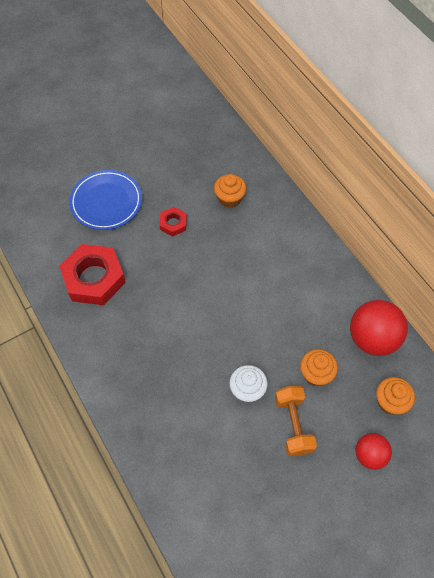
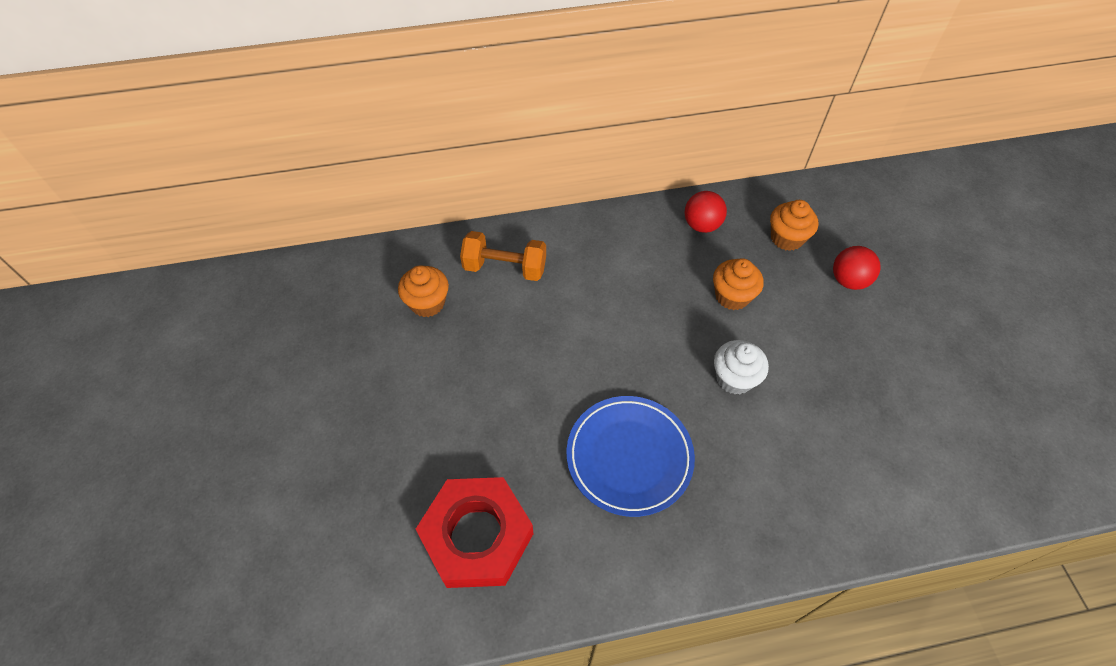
camera: 70 degrees left, 5 degrees down
(106, 202) = (338, 475): blue plate -> blue plate (629, 457)
(173, 223) = (432, 388): red nut -> none
(293, 425) = (795, 343): orange dumbbell -> orange dumbbell (505, 268)
(372, 338) = (701, 225): red ball -> red ball, size x0.59

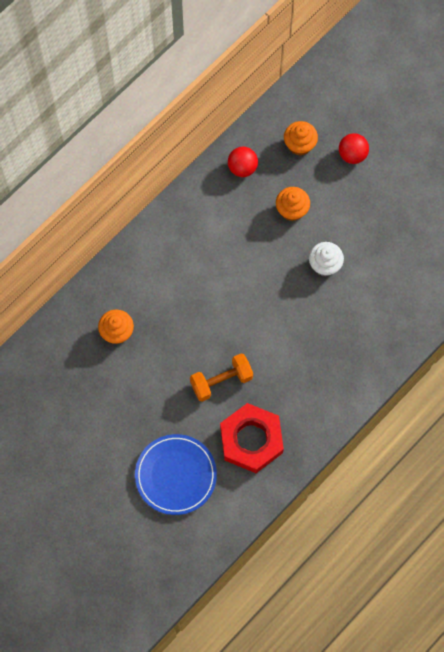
camera: 35 degrees left, 15 degrees up
(505, 268) = (144, 278): orange dumbbell -> orange dumbbell (221, 381)
(629, 457) = (298, 348): blue plate -> blue plate (176, 475)

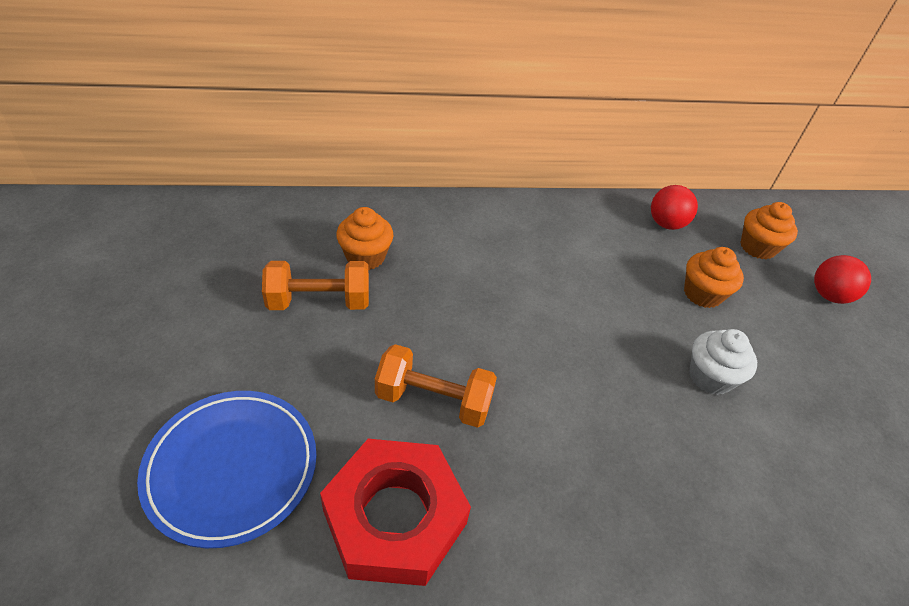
camera: 35 degrees right, 25 degrees down
(124, 377) = (319, 302): none -> orange dumbbell

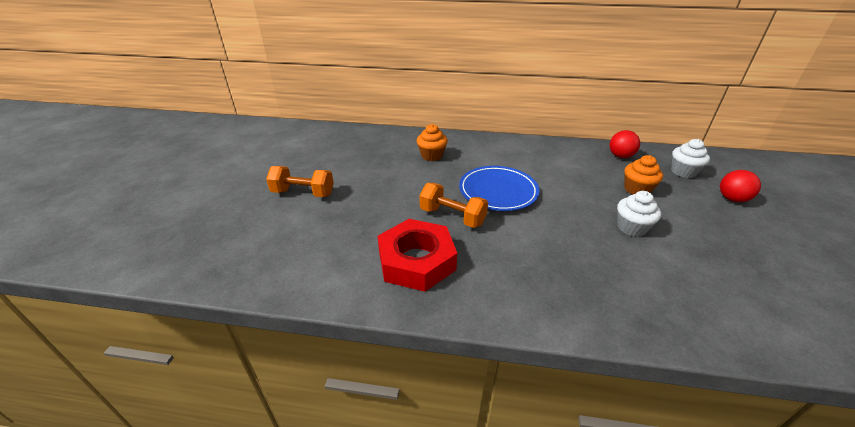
camera: 20 degrees right, 10 degrees down
(232, 468) = (338, 229): blue plate -> blue plate (498, 191)
(319, 302) = (402, 171): orange dumbbell -> orange dumbbell (303, 193)
(757, 247) = (683, 172): orange cupcake -> white cupcake

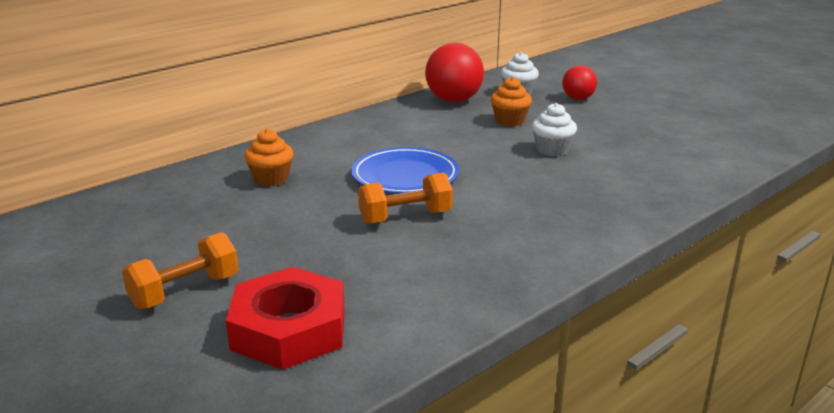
camera: 50 degrees left, 10 degrees down
(416, 261) = (444, 266): red nut -> red nut (289, 329)
(620, 156) = (453, 100): red ball -> red ball, size x1.70

